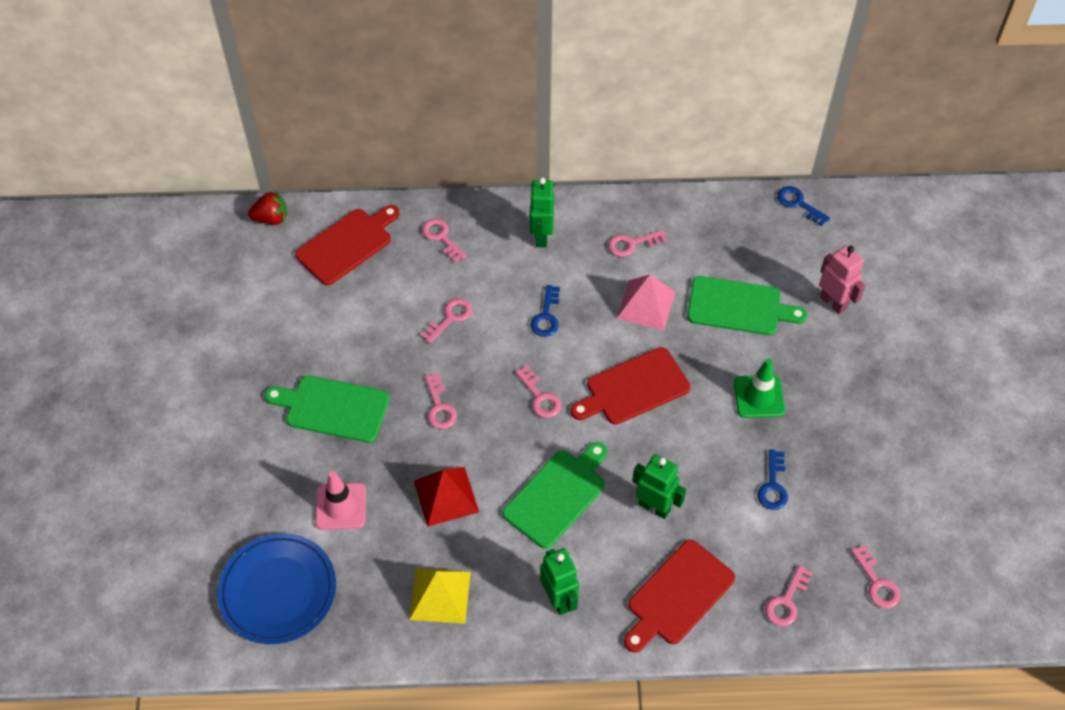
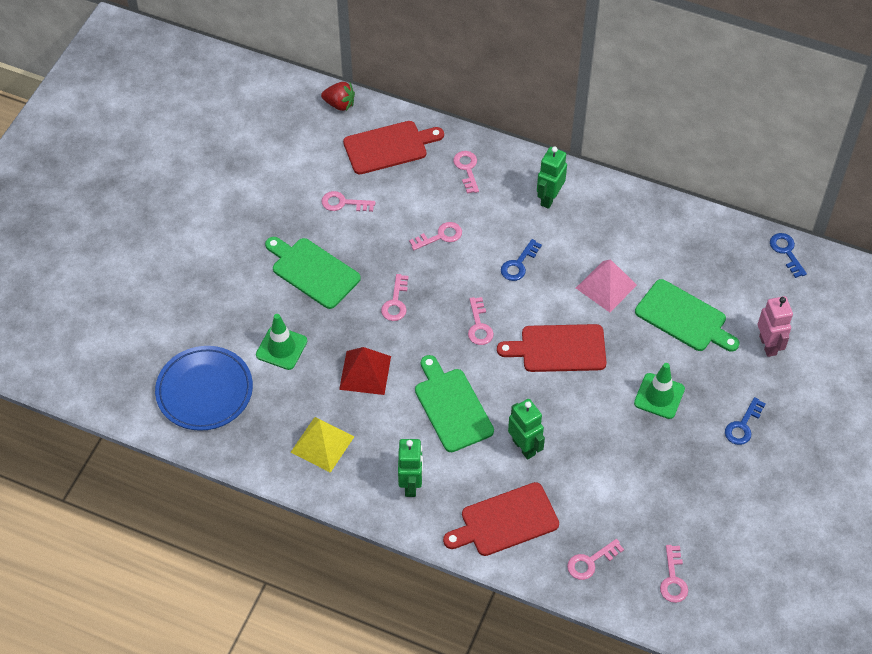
camera: 25 degrees right, 0 degrees up
(340, 506) = (281, 348): pink traffic cone -> green traffic cone
(557, 495) = (452, 407): green cutting board -> green cutting board turned 90 degrees counterclockwise
(632, 244) = (622, 232): pink key -> pink key (343, 203)
(773, 485) = (630, 470): blue key -> blue key (743, 425)

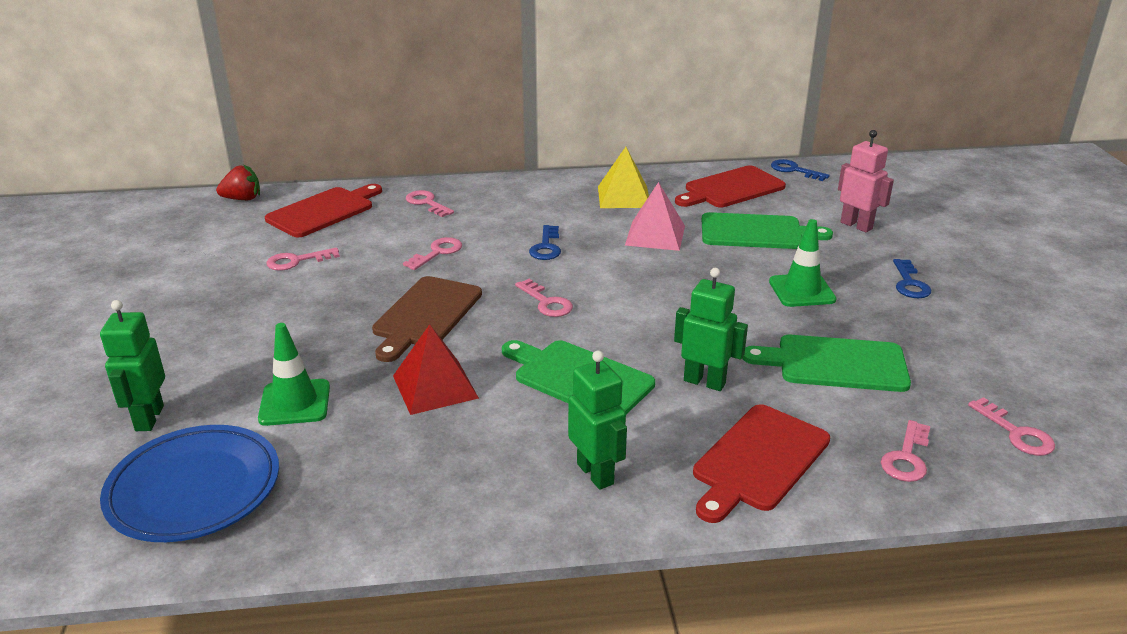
camera: 30 degrees left, 25 degrees down
(313, 271) = (294, 323): green cutting board -> green cutting board (835, 364)
(322, 444) = (428, 480): yellow pyramid -> yellow pyramid (624, 196)
(395, 302) = (426, 315): pink key -> brown cutting board
(549, 198) = (534, 198): green robot -> green robot (149, 418)
(559, 349) = (655, 291): red cutting board -> red cutting board (731, 189)

